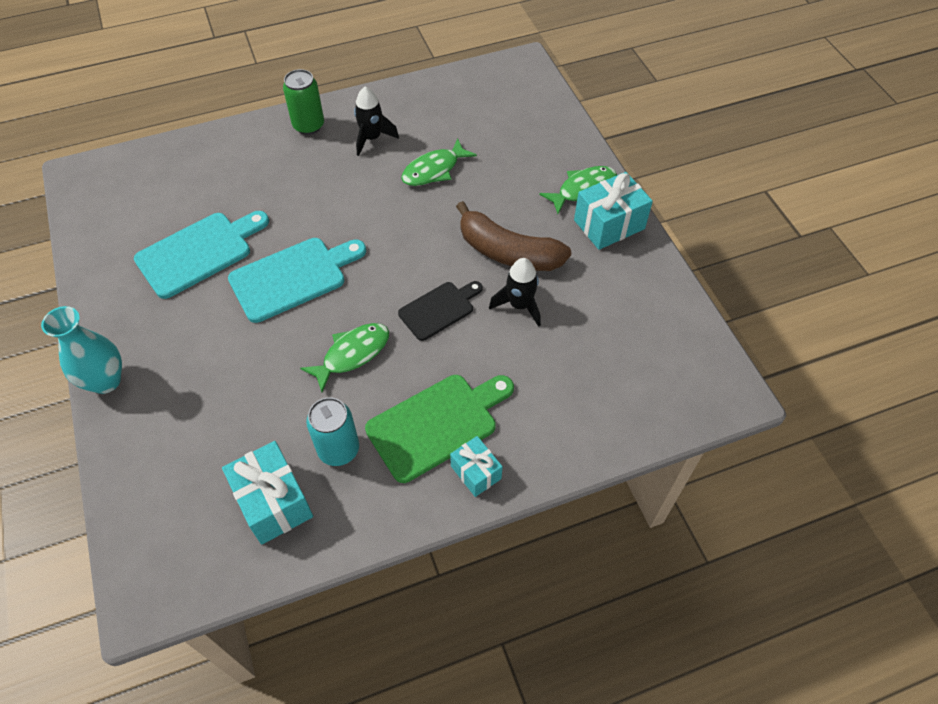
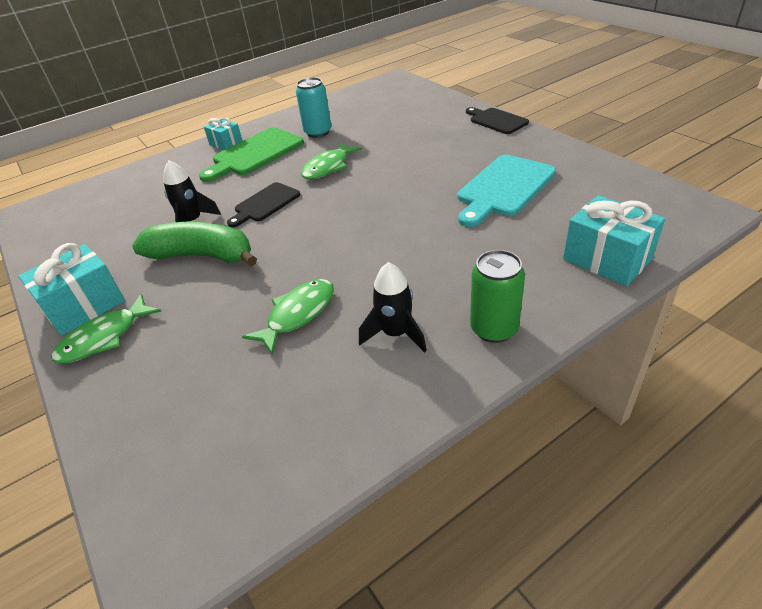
camera: 170 degrees right, 15 degrees down
(106, 381) = (496, 120): turquoise vase -> black cutting board
(273, 502) = (347, 111): turquoise gift -> turquoise gift (607, 259)
(292, 277) = (404, 193): turquoise cutting board -> none
(508, 252) = (203, 256): brown banana -> green banana

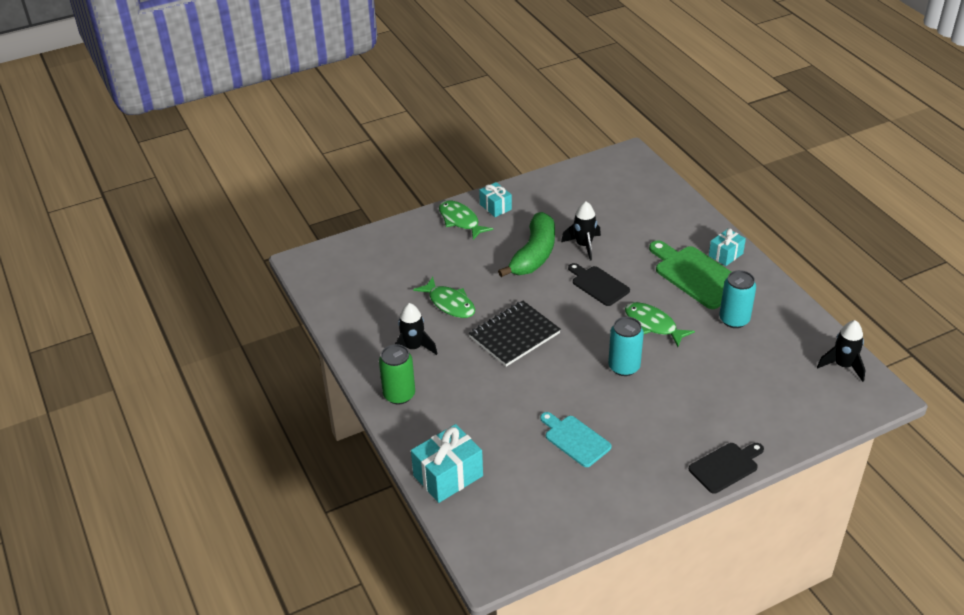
camera: 95 degrees right, 0 degrees up
(84, 306) = (495, 207): turquoise gift -> turquoise gift, size x0.60
(356, 248) = (514, 335): none -> black notebook
(367, 91) = (843, 366): none -> black rocket
(392, 175) = (624, 367): none -> turquoise can
(504, 188) = (575, 439): turquoise cutting board -> turquoise cutting board, size x0.63

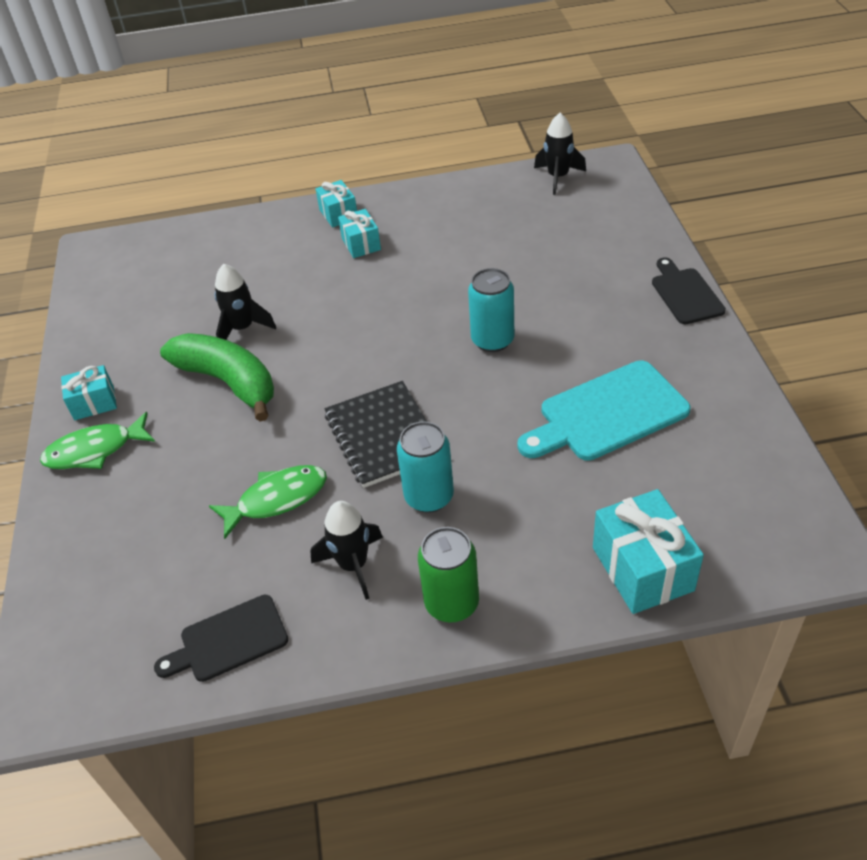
camera: 70 degrees left, 5 degrees up
(575, 439) = (607, 413): turquoise cutting board -> turquoise cutting board, size x1.58
(598, 285) = (328, 331): black cutting board -> black cutting board (229, 640)
(653, 325) = (429, 299): green fish -> none
(697, 275) = (361, 244): green cutting board -> turquoise gift
(734, 320) = (452, 233): turquoise can -> turquoise can (429, 496)

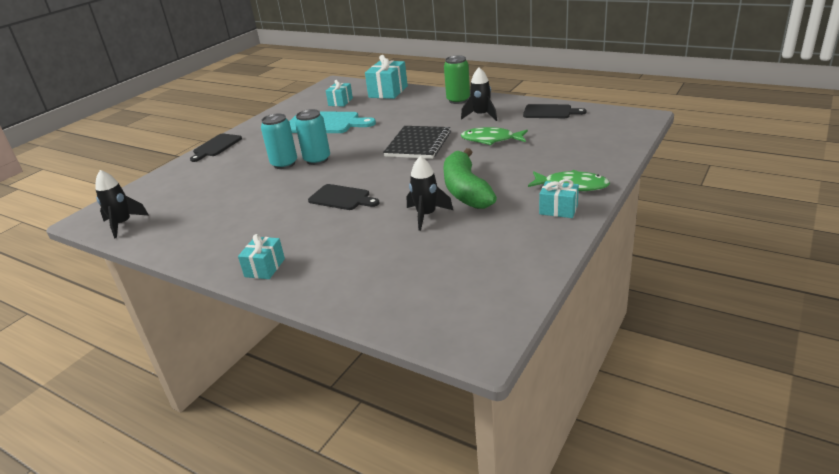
camera: 140 degrees left, 15 degrees down
(361, 244) = (288, 237): turquoise gift -> turquoise gift (340, 102)
(370, 305) = (341, 198): none -> black cutting board
(429, 496) = (428, 123): turquoise can -> turquoise can (284, 164)

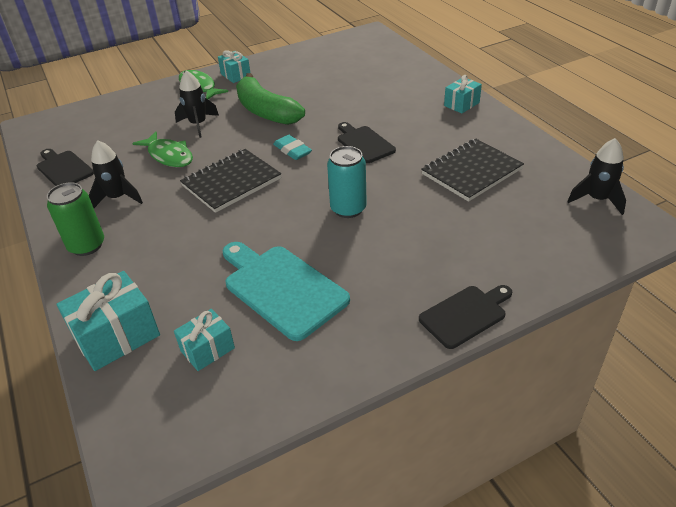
camera: 150 degrees left, 10 degrees up
(232, 209) = (471, 172): none -> black notebook
(284, 164) = (388, 219): turquoise can -> none
(398, 173) = (292, 150): none -> turquoise eraser
(426, 215) = (317, 102): black rocket -> black rocket (198, 124)
(465, 190) = (266, 111): green banana -> green banana turned 120 degrees clockwise

